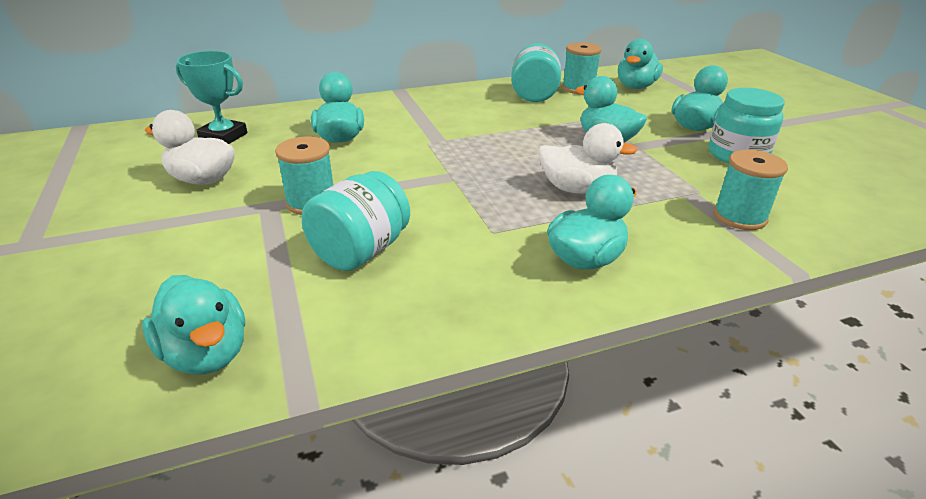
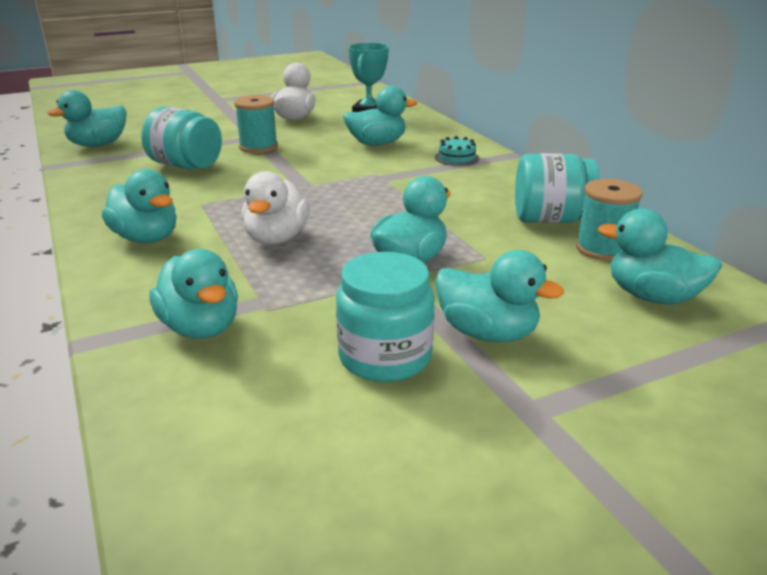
camera: 85 degrees right, 5 degrees down
(398, 109) = (456, 158): none -> turquoise cake
(739, 217) = (200, 327): turquoise spool -> turquoise duck

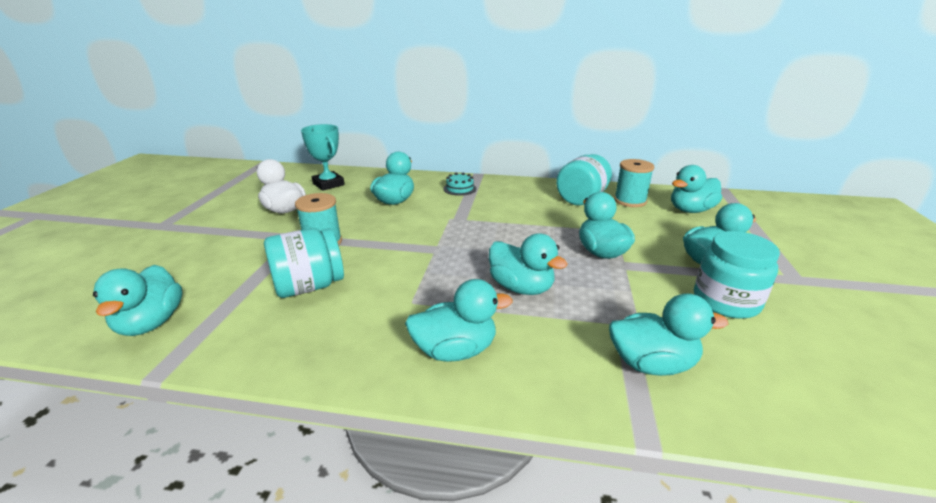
camera: 55 degrees left, 0 degrees up
(276, 238) = (521, 288): white duck -> turquoise duck

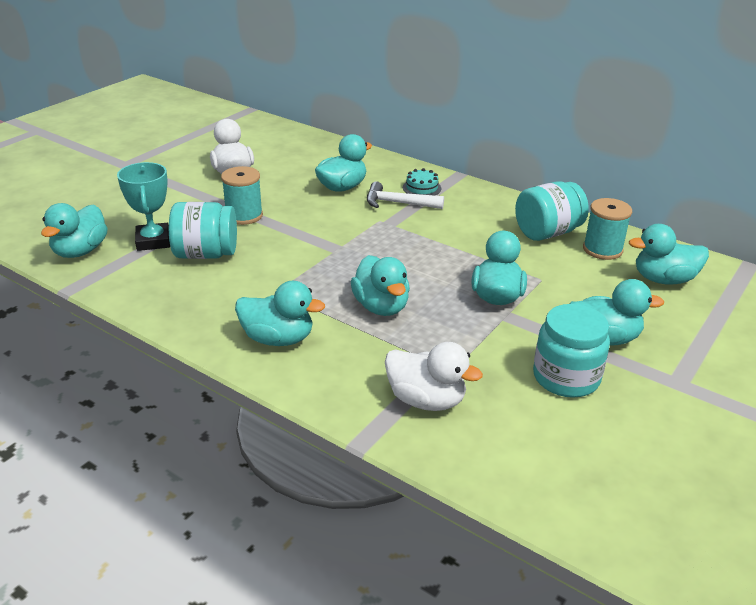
camera: 25 degrees right, 5 degrees up
(328, 184) = (292, 152): turquoise trophy -> turquoise trophy (153, 241)
(452, 203) = (398, 203): none -> white hammer
(651, 364) = (426, 400): turquoise duck -> white duck

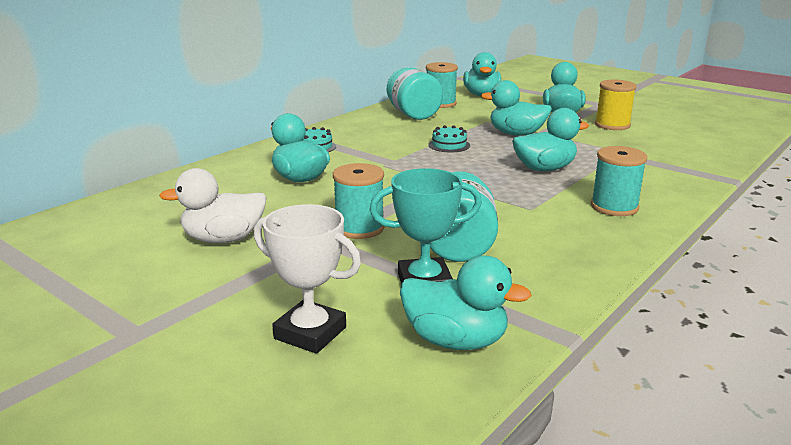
camera: 85 degrees left, 10 degrees down
(107, 208) = (310, 333): none -> white trophy
(278, 339) = (614, 207): turquoise duck -> turquoise spool
(398, 203) = (346, 157): white hammer -> none
(426, 400) = (664, 160): white duck -> none
(444, 253) = (449, 145): none -> turquoise cake
(566, 377) = (612, 125): turquoise jar -> yellow spool

